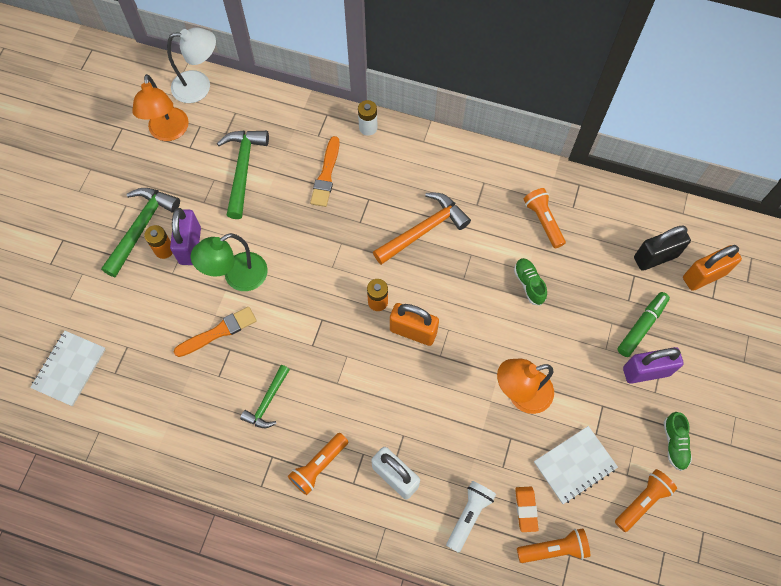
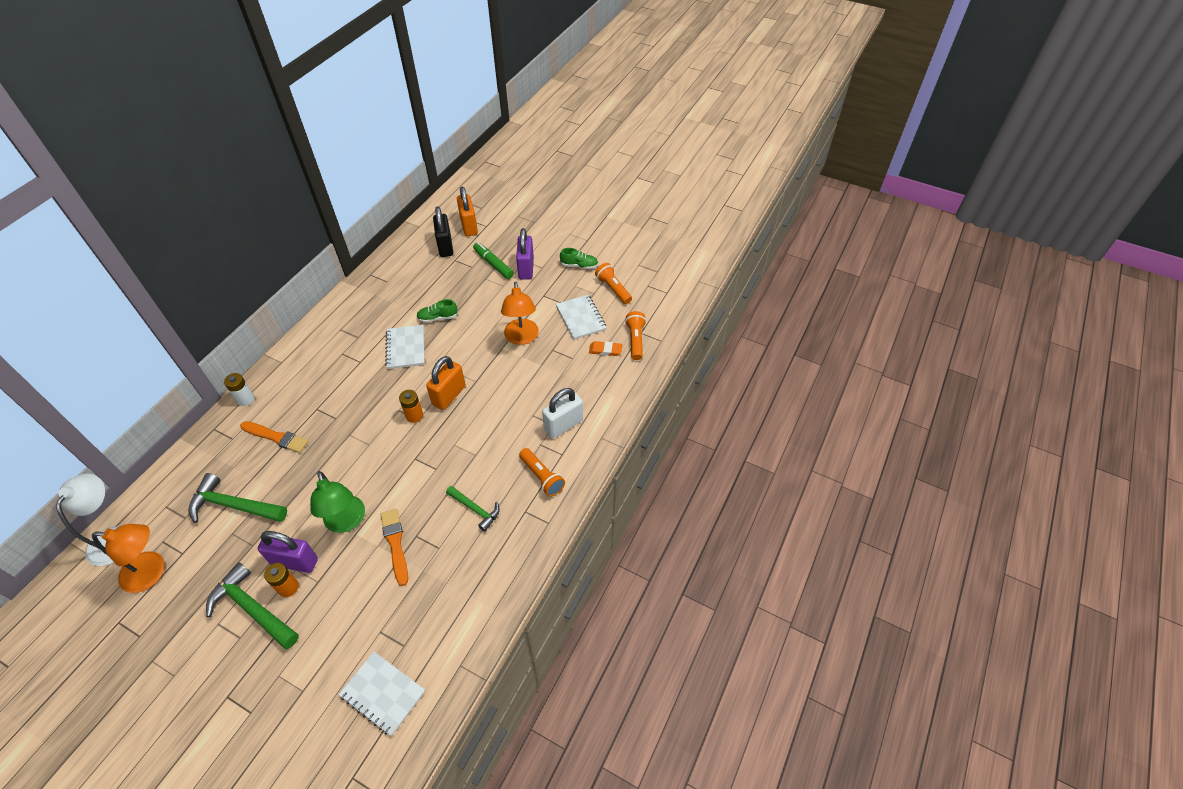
camera: 80 degrees left, 15 degrees down
(424, 229) = (363, 374): orange hammer -> none
(469, 515) = (602, 383): white flashlight -> none
(472, 262) = (406, 348): none -> white notebook
(543, 221) = (390, 300): orange flashlight -> none

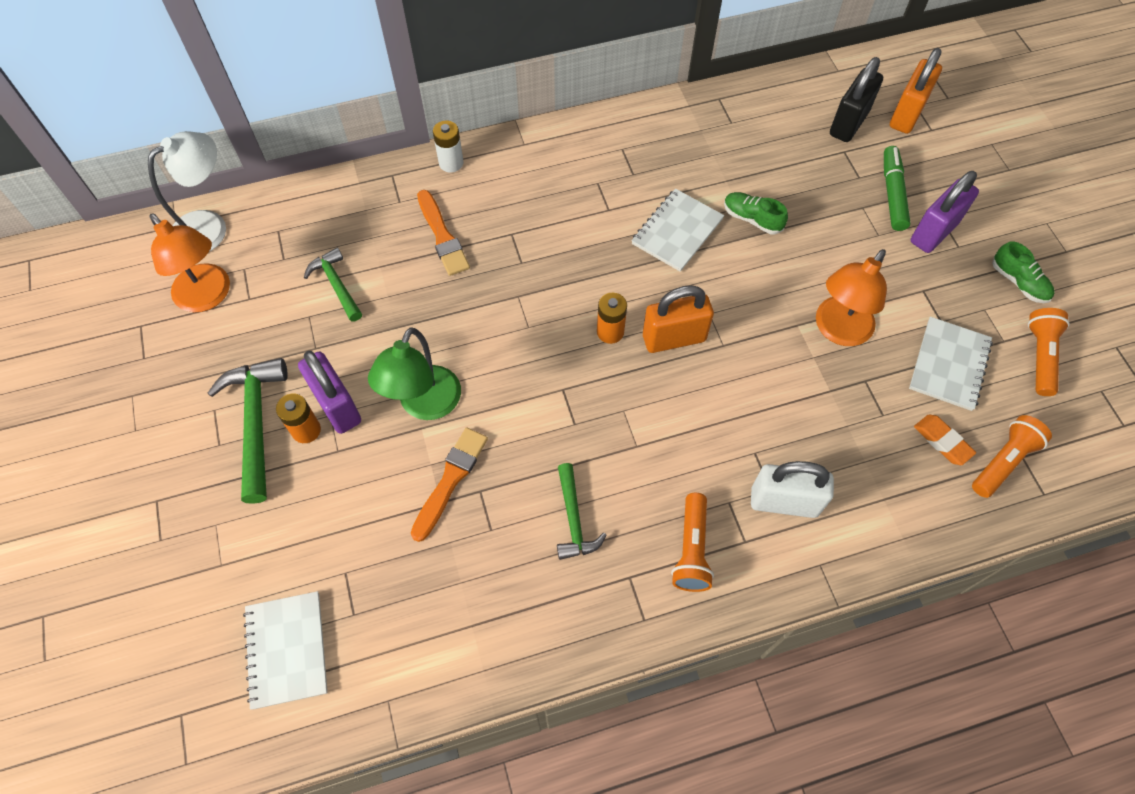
camera: 45 degrees right, 10 degrees up
(233, 506) = (336, 285): green hammer -> green hammer, size x0.61

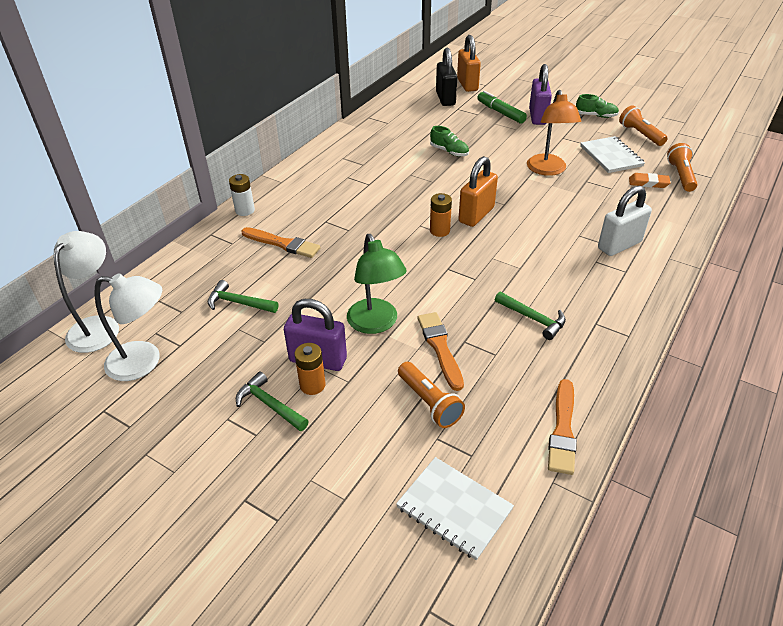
camera: 40 degrees left, 20 degrees down
(208, 296) = (144, 362): orange lamp -> white lamp
(255, 422) = (269, 405): green hammer -> green hammer, size x0.61
(455, 661) = (562, 430): none -> orange brush
(677, 231) = (418, 174): white notebook -> none
(691, 550) = (607, 291): orange flashlight -> orange flashlight (429, 402)
(752, 219) = (449, 151): green shoe -> green shoe turned 135 degrees counterclockwise

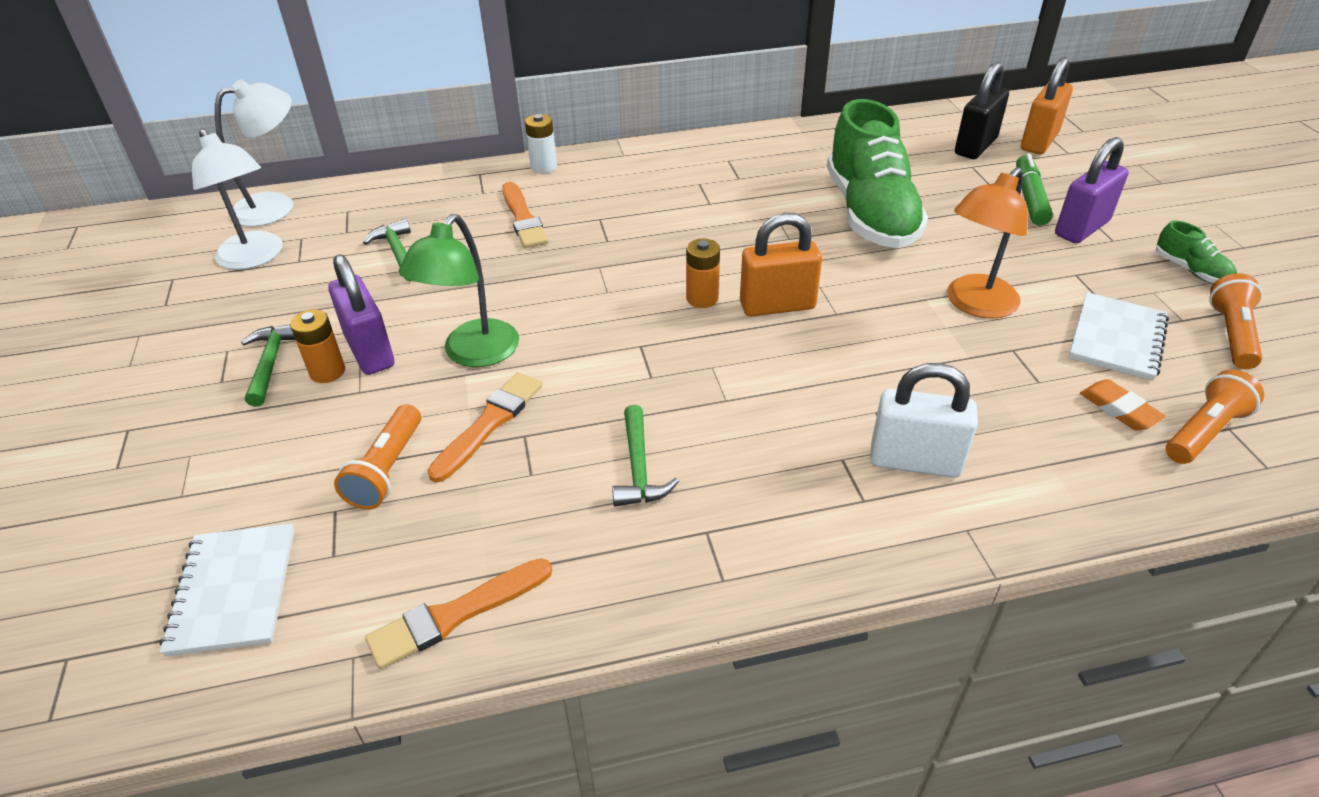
camera: 45 degrees right, 0 degrees up
(449, 151) = (870, 213): green shoe -> green shoe, size x2.38

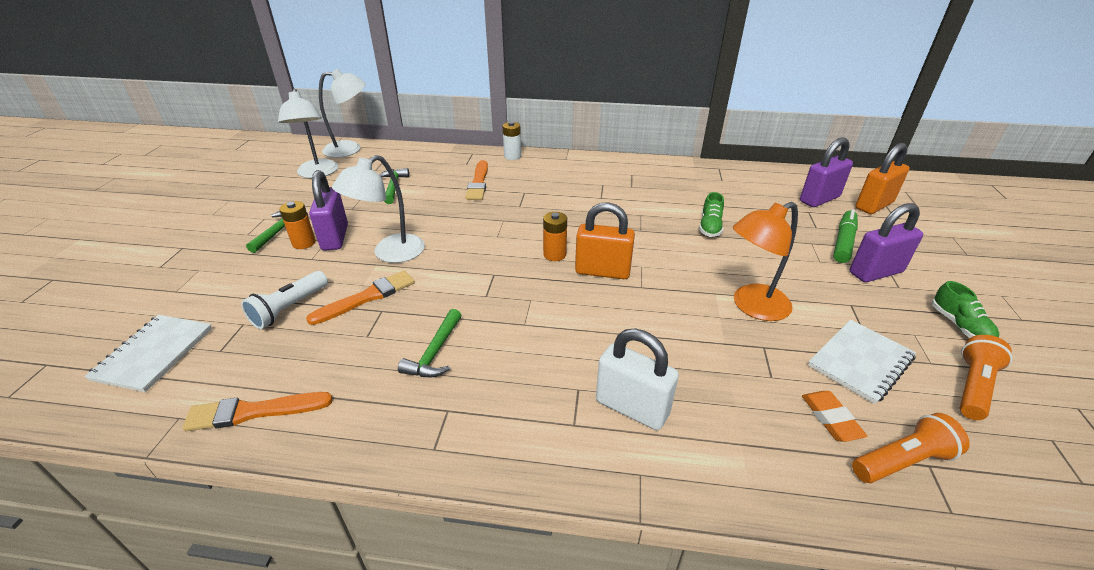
camera: 20 degrees right, 5 degrees down
(387, 470) = (289, 308): orange flashlight -> white flashlight
(473, 354) = (390, 253): green lamp -> white lamp
(870, 213) = (710, 227): green shoe -> green shoe, size x0.42
(975, 147) = (819, 199): black padlock -> purple padlock

